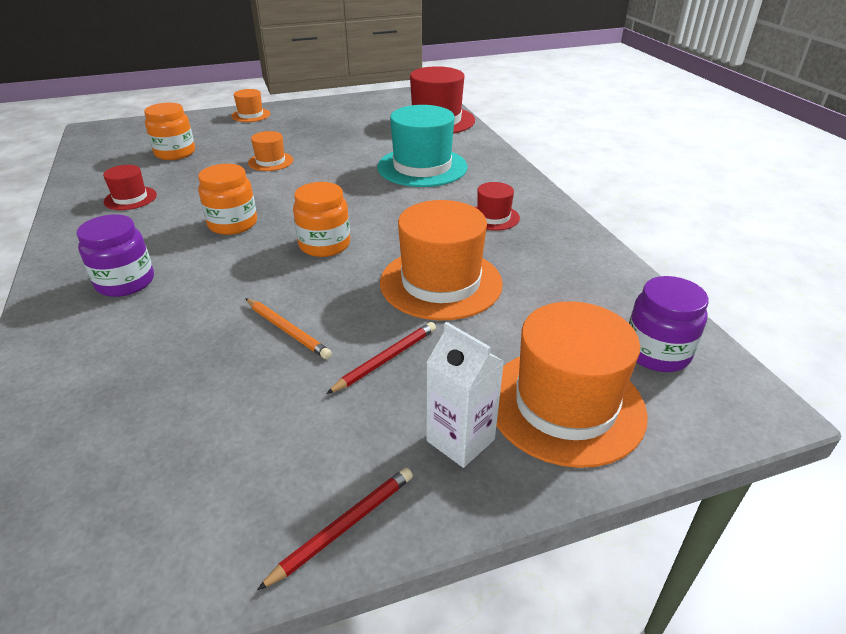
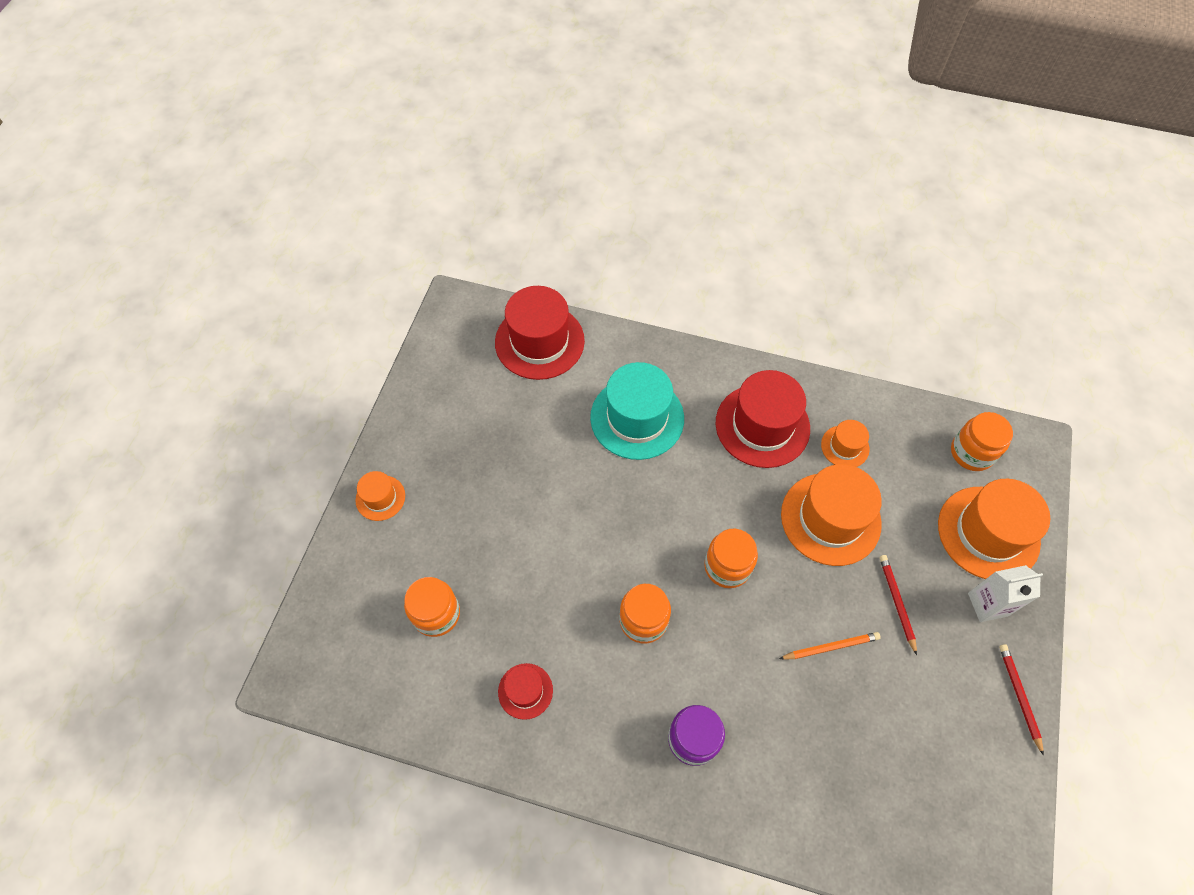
camera: 55 degrees left, 25 degrees up
(270, 161) = (529, 534): orange hat -> orange hat (845, 446)
(493, 217) = (762, 425): red hat -> red hat, size x1.99
(656, 352) = (971, 452): purple jar -> orange jar

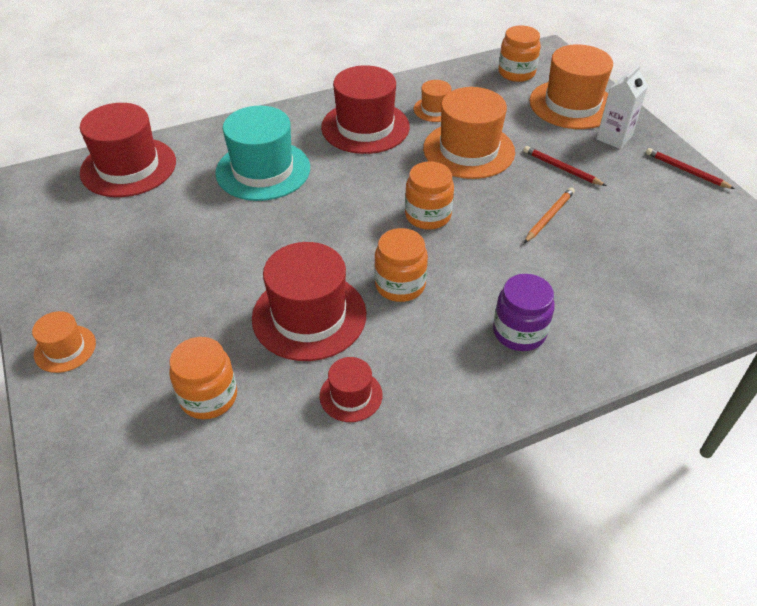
camera: 40 degrees left, 15 degrees down
(554, 596) = (309, 316): none -> red hat

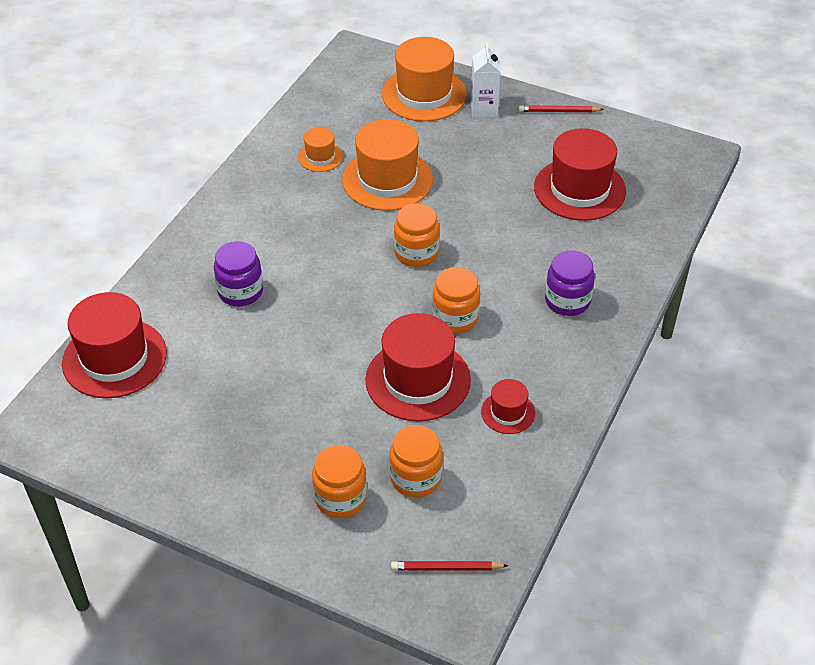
camera: 40 degrees left, 0 degrees up
(65, 348) = (266, 521): orange hat -> none
(263, 170) = (240, 291): turquoise hat -> purple jar
(365, 127) = (280, 205): red hat -> red hat (579, 189)
(516, 73) = (350, 86): orange jar -> orange jar (340, 498)
(549, 216) = (502, 203): orange pencil -> none
(561, 168) = (472, 157): red pencil -> red pencil (446, 568)

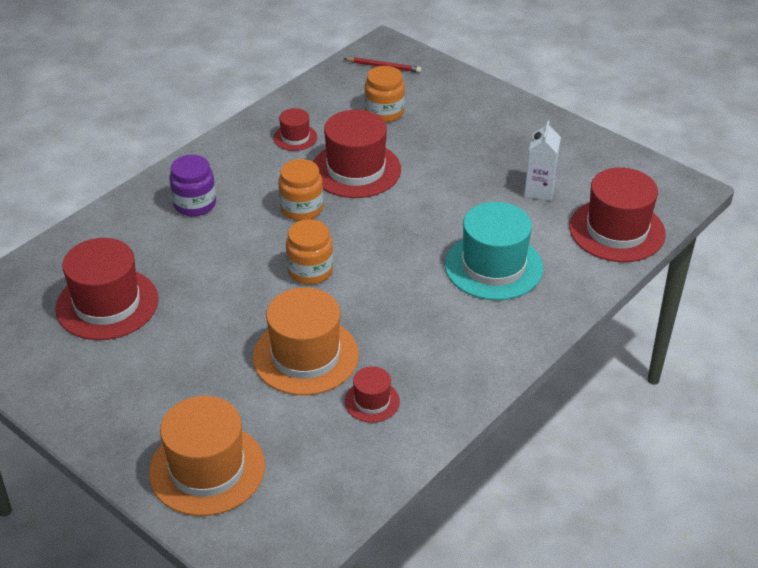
camera: 165 degrees left, 5 degrees down
(240, 291) = (493, 266): purple jar -> turquoise hat
(320, 157) = (372, 401): orange hat -> red hat
(340, 498) = (443, 111): orange jar -> none
(484, 109) = (145, 429): white carton -> white carton (539, 190)
(558, 111) = (58, 406): red pencil -> none

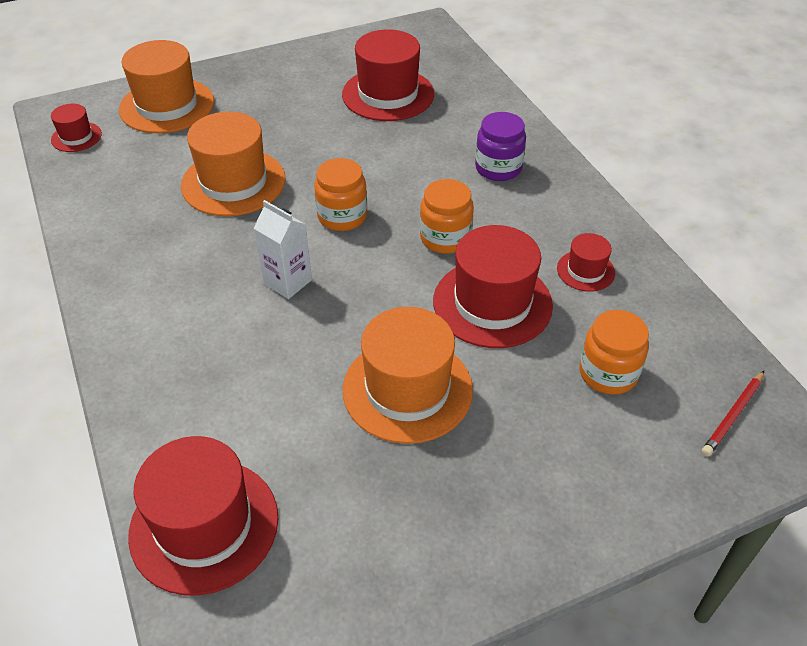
camera: 115 degrees right, 5 degrees up
(372, 401) = (145, 204): red hat -> red hat (76, 137)
(458, 185) = (407, 389): none -> orange hat
(493, 266) = (240, 360): turquoise hat -> none
(539, 190) = (342, 474): white carton -> white carton (288, 282)

